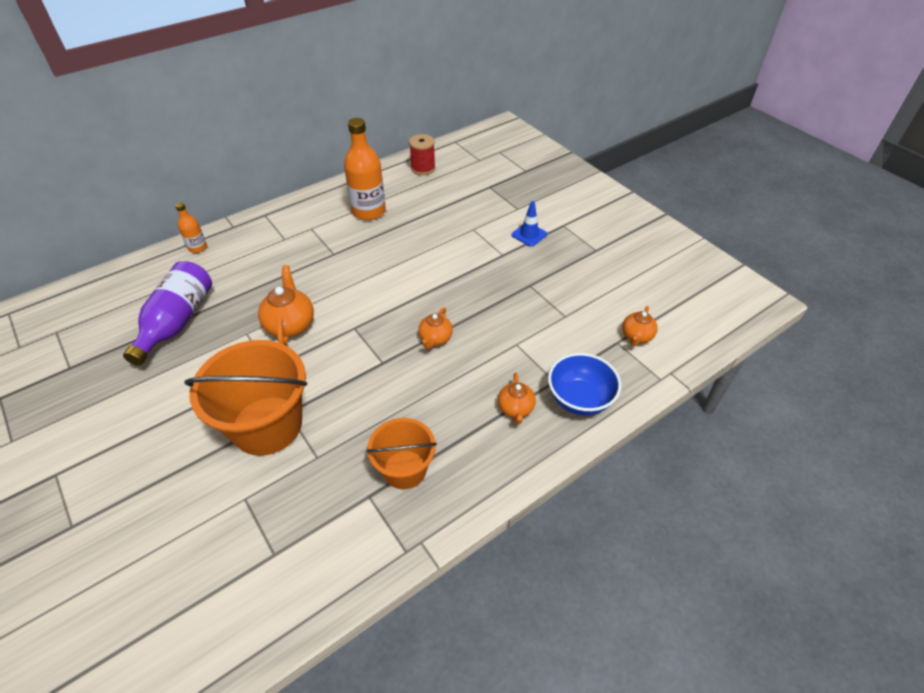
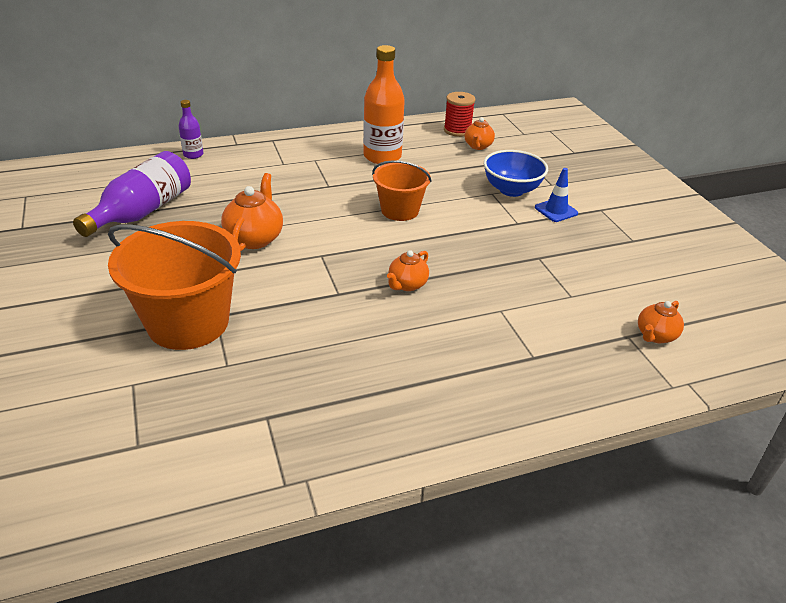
camera: 15 degrees right, 10 degrees down
(198, 248) = (193, 155): orange bottle -> purple bottle
(404, 469) = (319, 401): orange bucket -> orange bucket (400, 210)
(516, 409) = (475, 374): orange teapot -> orange teapot (478, 146)
(579, 399) = (558, 383): blue bowl -> blue bowl (511, 190)

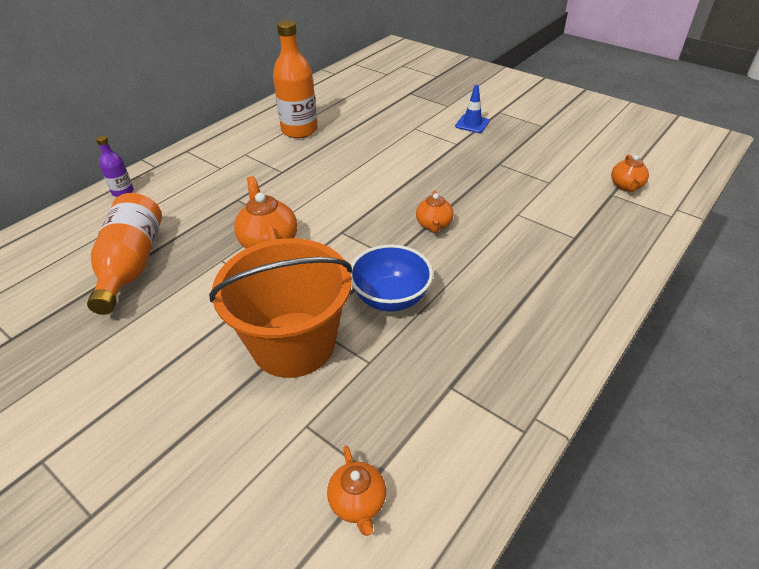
camera: 30 degrees left, 5 degrees up
(143, 211) = (131, 265): purple bottle -> orange bottle
(400, 210) = (362, 169): orange bucket -> none
(457, 130) = (335, 88): red spool -> none
(478, 146) = (364, 95): orange teapot -> orange teapot (358, 503)
(511, 190) = (425, 120): blue bowl -> blue bowl (390, 298)

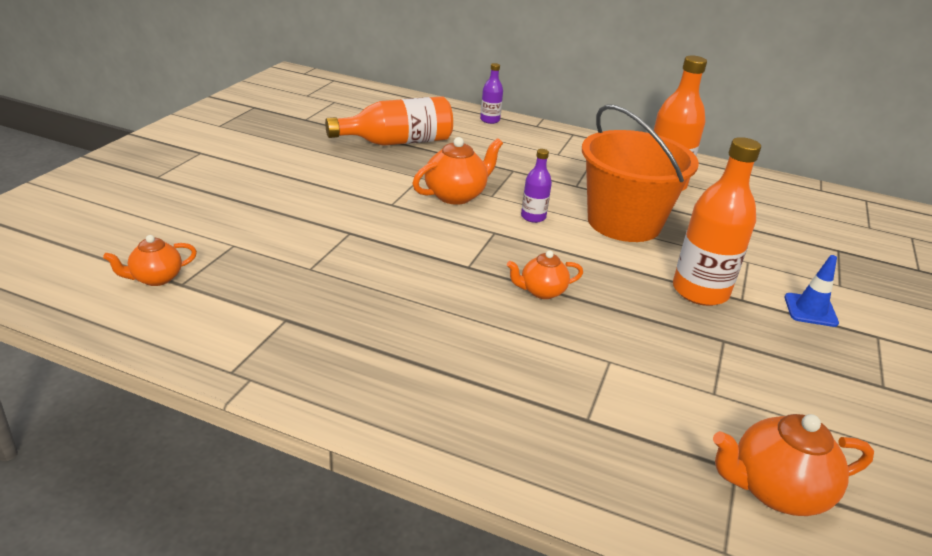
camera: 70 degrees right, 10 degrees down
(293, 344) = (325, 226): orange bucket -> orange bucket (624, 222)
(324, 206) = (533, 217): none -> purple bottle
(390, 298) = (402, 272): blue bowl -> none
(446, 156) = (700, 291): none -> orange bottle
(626, 186) = (775, 490): orange teapot -> orange teapot, size x1.59

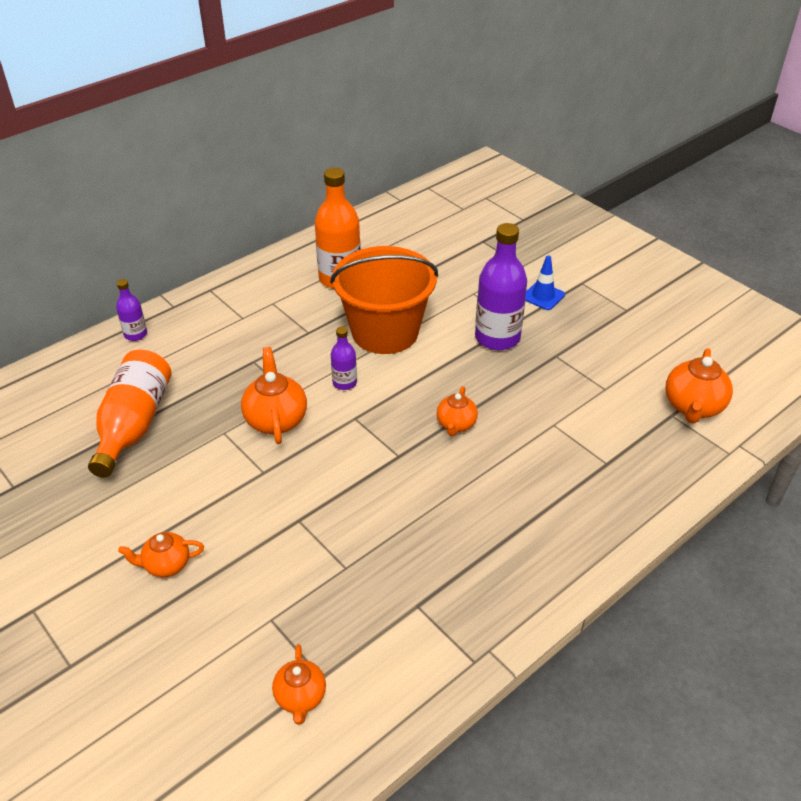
camera: 60 degrees left, 10 degrees up
(266, 188) = (166, 565): none -> orange teapot
(700, 291) = (497, 338): orange bottle -> purple bottle

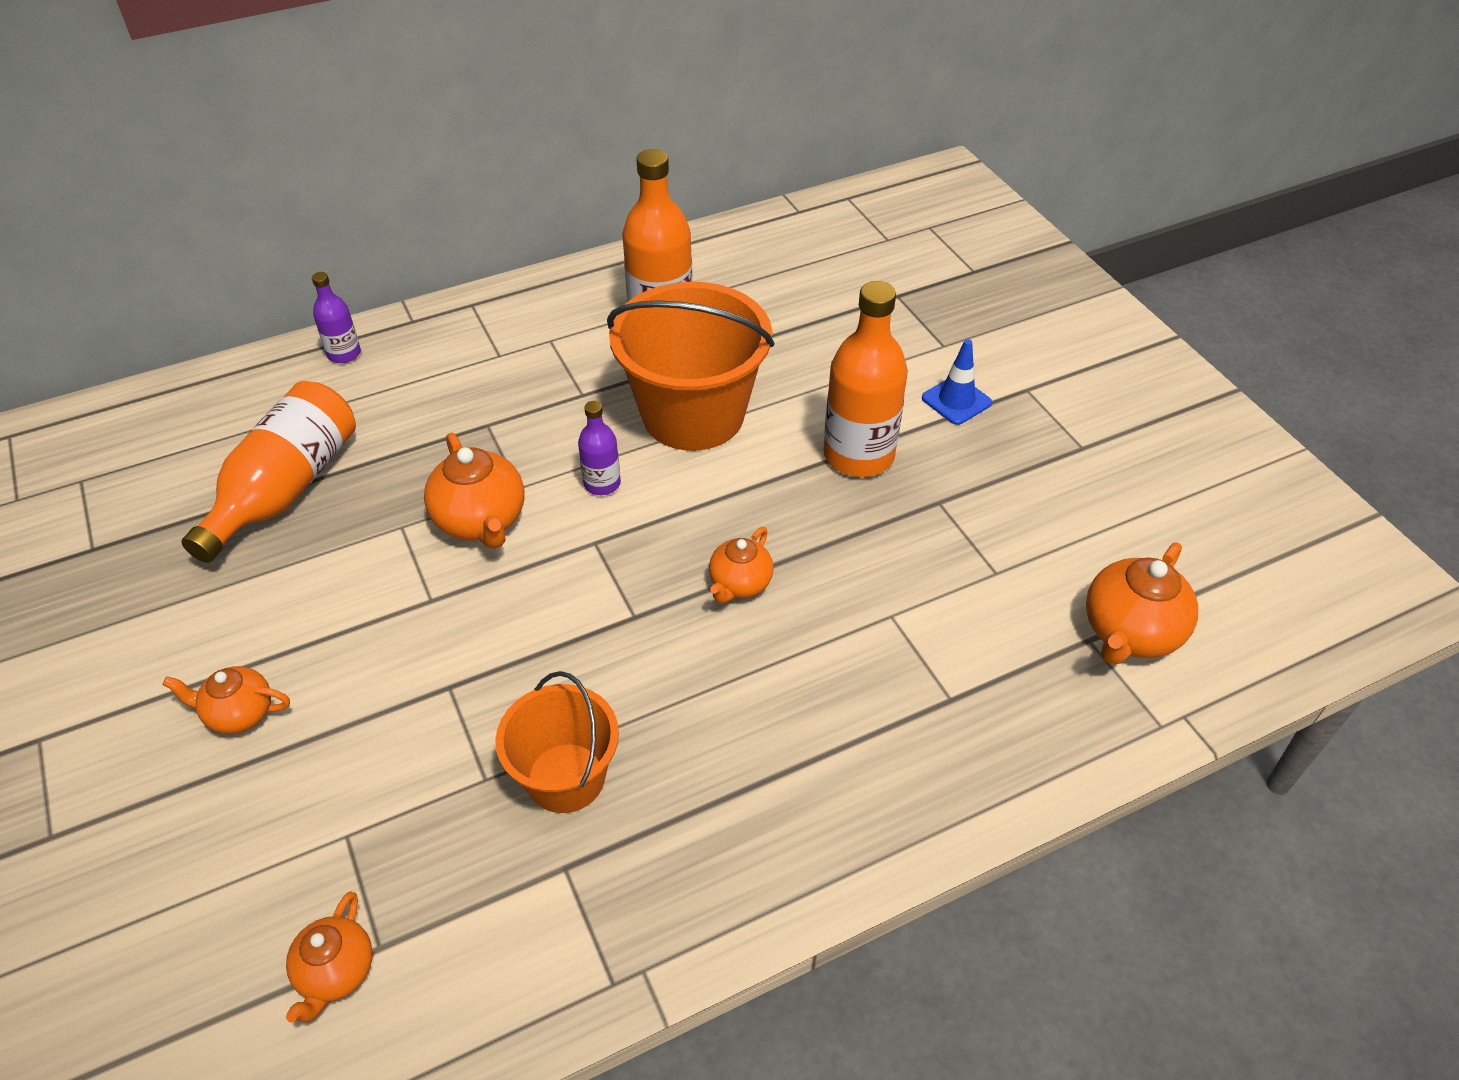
camera: 15 degrees right, 5 degrees up
(276, 419) = (481, 521): orange teapot -> orange teapot turned 150 degrees clockwise
(396, 555) = (566, 777): none -> orange bucket
(497, 338) = (858, 455): purple bottle -> orange bottle

